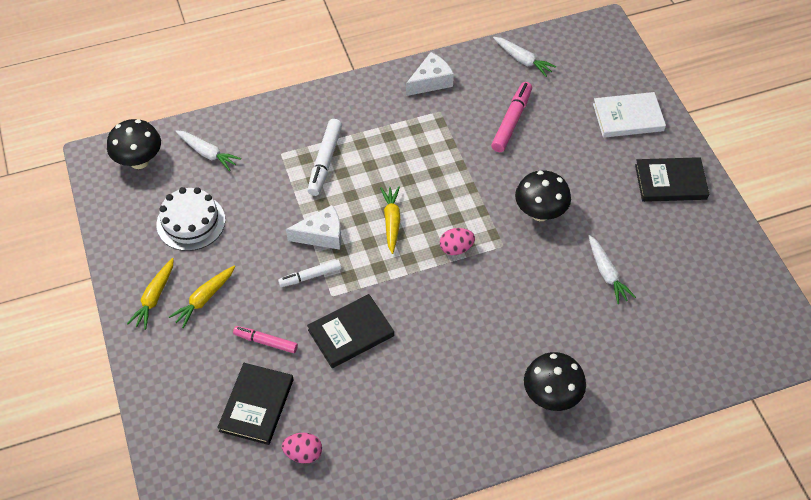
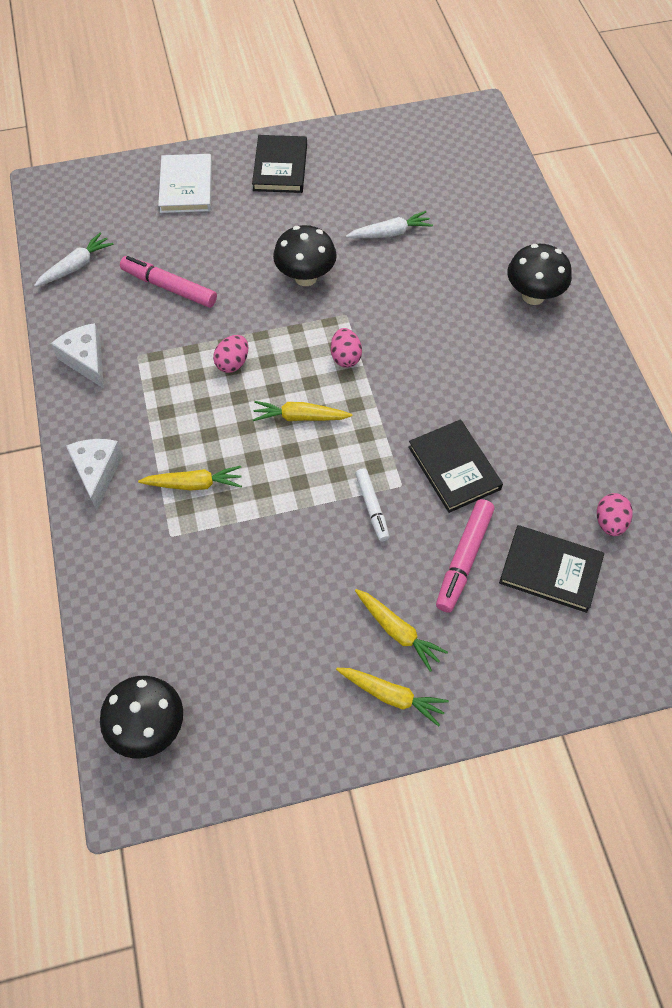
camera: 85 degrees left, 5 degrees up
(191, 222) = (271, 651): white cake -> none
(208, 153) = (152, 630): white carrot -> none
(266, 342) = (464, 559): pink marker -> pink marker, size x1.52
(322, 235) = (311, 492): white cheese -> white cheese (97, 472)
(325, 161) = (194, 484): white marker -> yellow carrot
(440, 172) = (232, 363): none -> pink egg

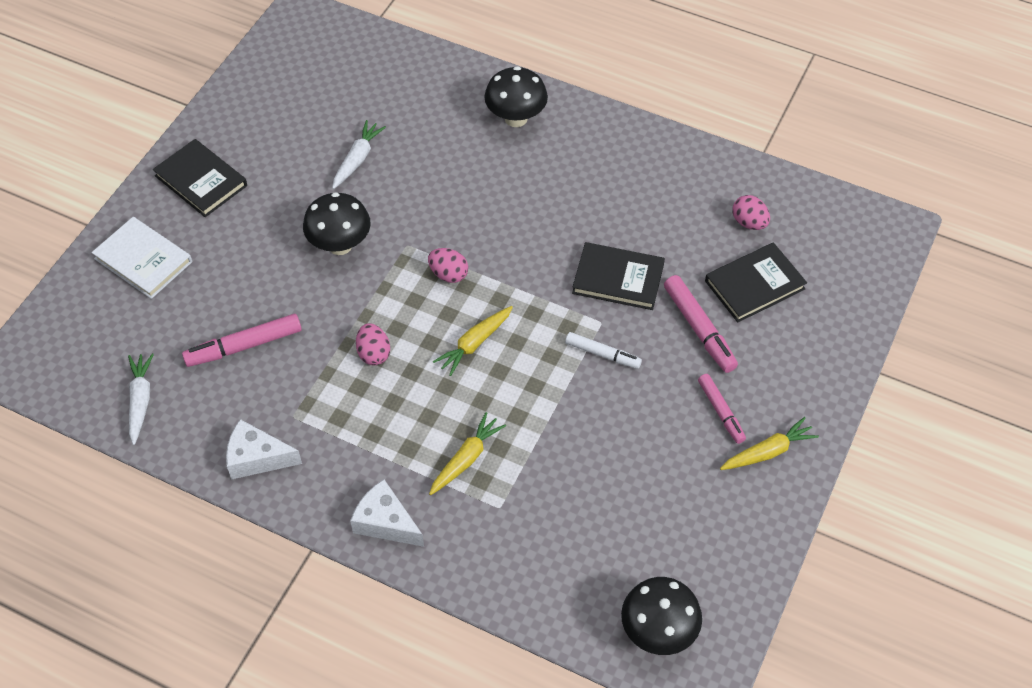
camera: 50 degrees left, 5 degrees down
(398, 631) = (721, 412): yellow carrot -> pink marker

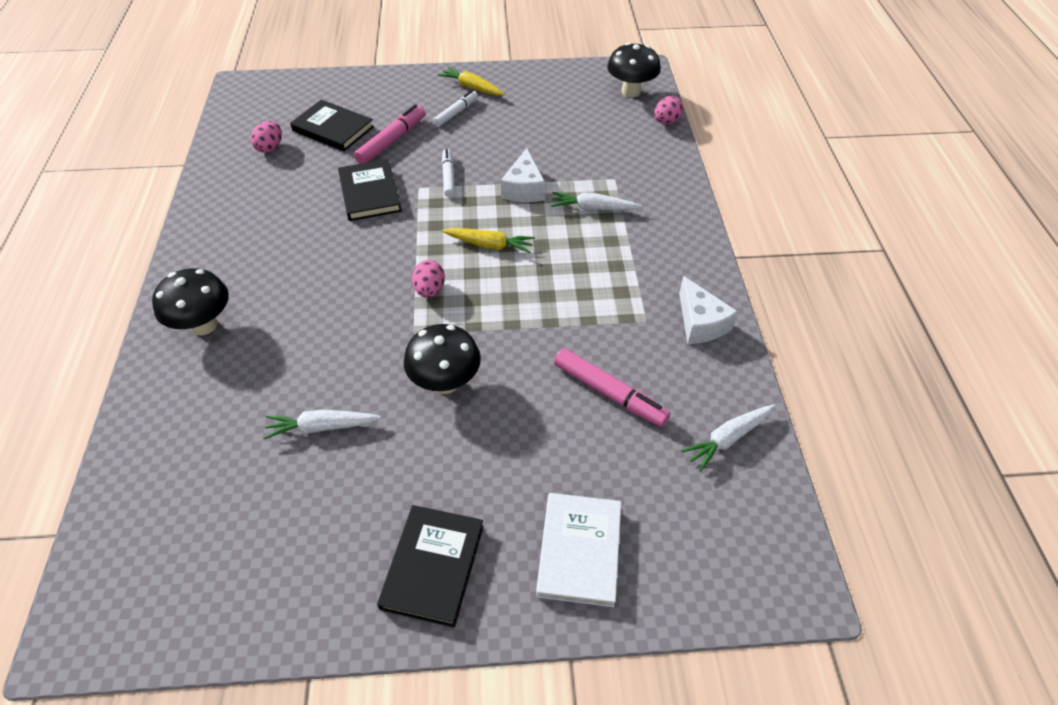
camera: 120 degrees left, 5 degrees down
(374, 353) = (546, 300): pink egg -> pink egg (666, 122)
(385, 522) = (678, 226): white cheese -> white cheese (524, 188)
(466, 459) = (592, 208): yellow carrot -> white carrot
(721, 412) = (456, 113): pink marker -> white marker

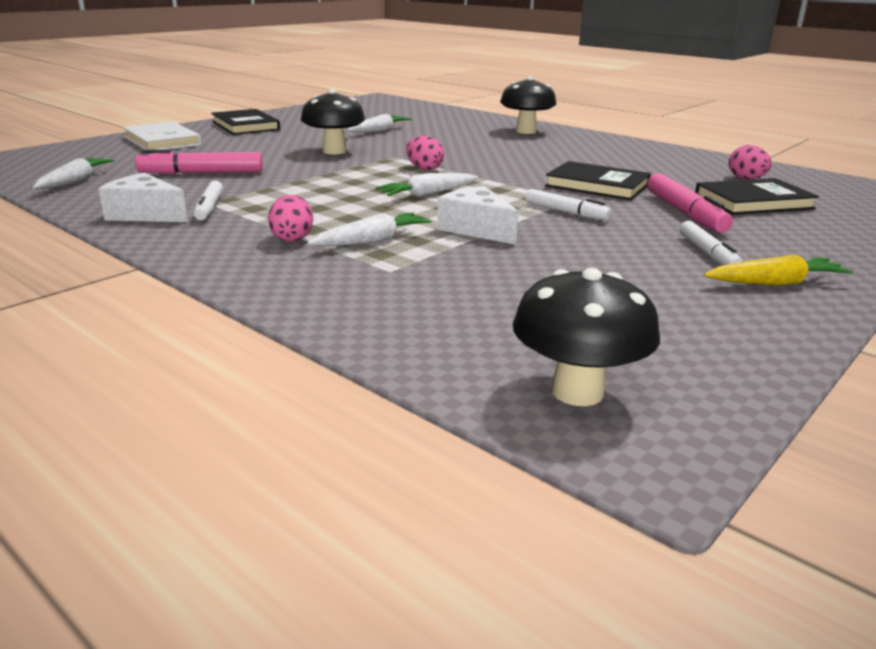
camera: 135 degrees right, 25 degrees down
(490, 245) = (427, 194): yellow carrot -> white carrot
(650, 309) = (209, 207): none -> white marker
(666, 122) = (425, 369): pink egg -> pink egg (292, 238)

